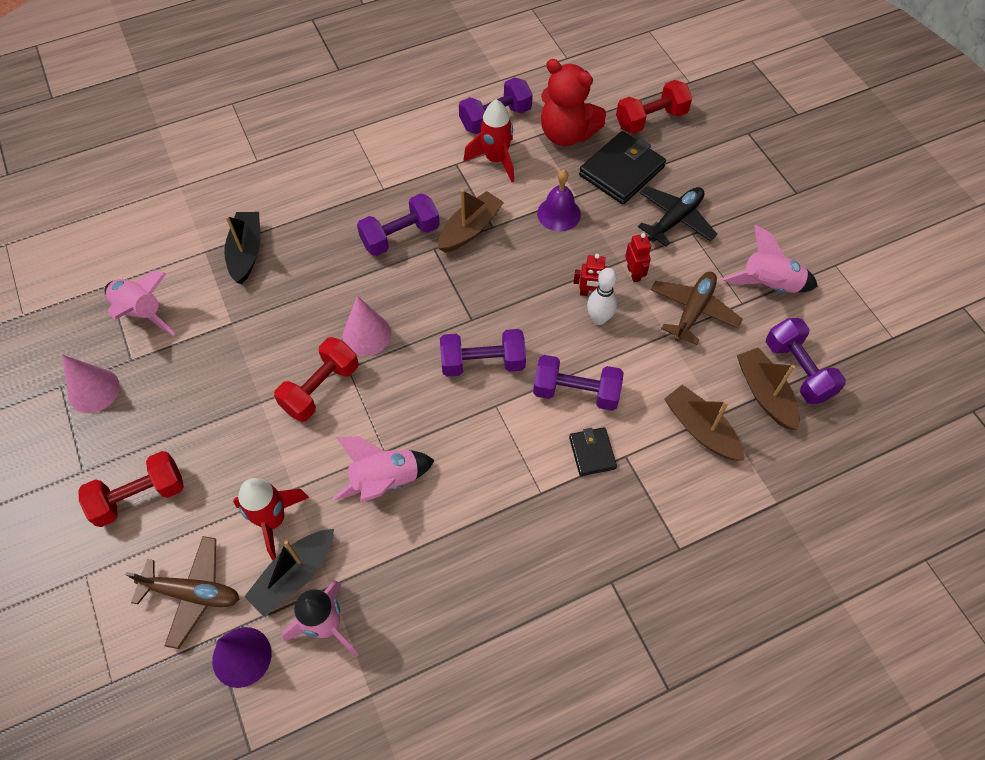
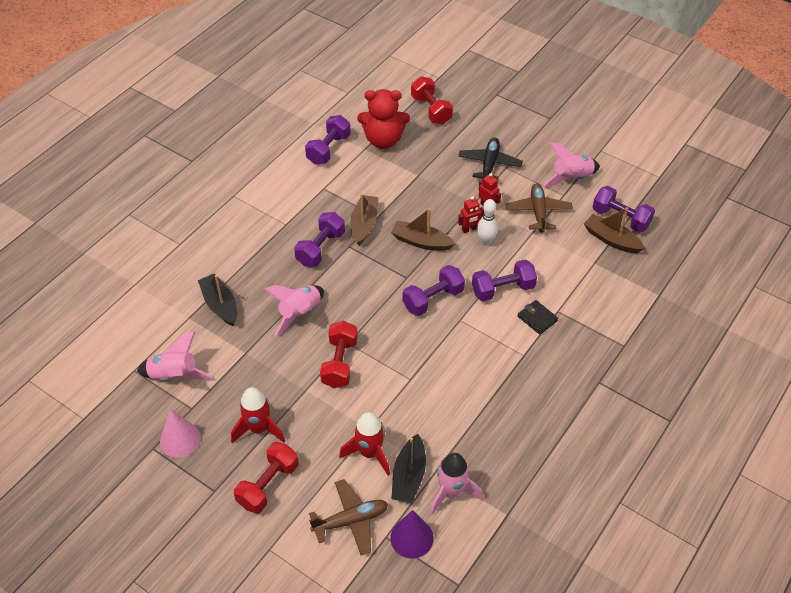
camera: 30 degrees left, 10 degrees down
(367, 334) = (345, 317): pink cone -> none
(385, 481) = (424, 395): pink rocket -> pink rocket (300, 313)
(496, 160) = (349, 175): red rocket -> red rocket (259, 429)
(559, 214) = (415, 191): purple bell -> none
(621, 171) = (435, 149): black wallet -> none
(651, 119) = (431, 110): red dumbbell -> red dumbbell turned 60 degrees counterclockwise
(700, 429) = (589, 276): brown boat -> brown boat (421, 242)

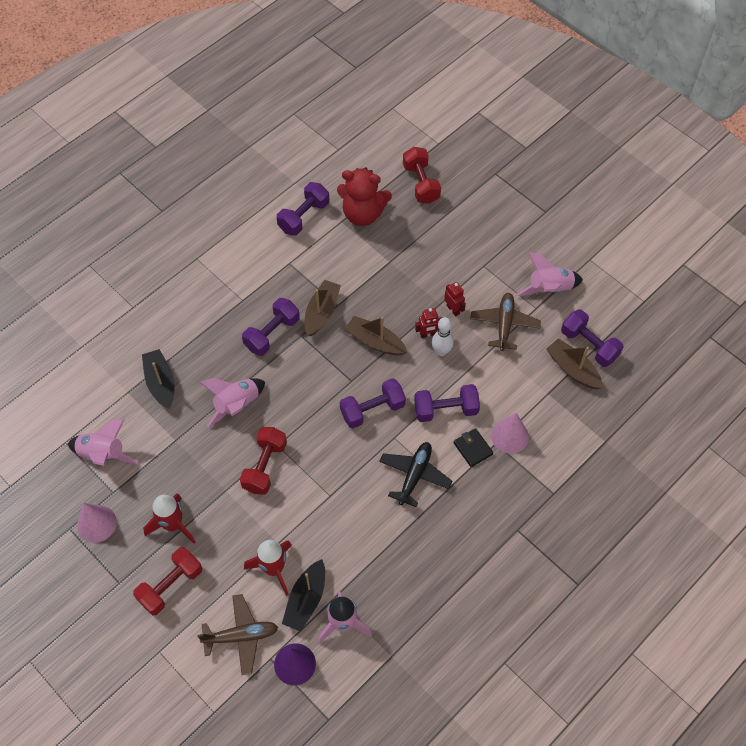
camera: 10 degrees right, 10 degrees up
(489, 164) = (467, 259): black plane -> black plane (414, 475)
(569, 303) = (509, 436): none -> pink cone

